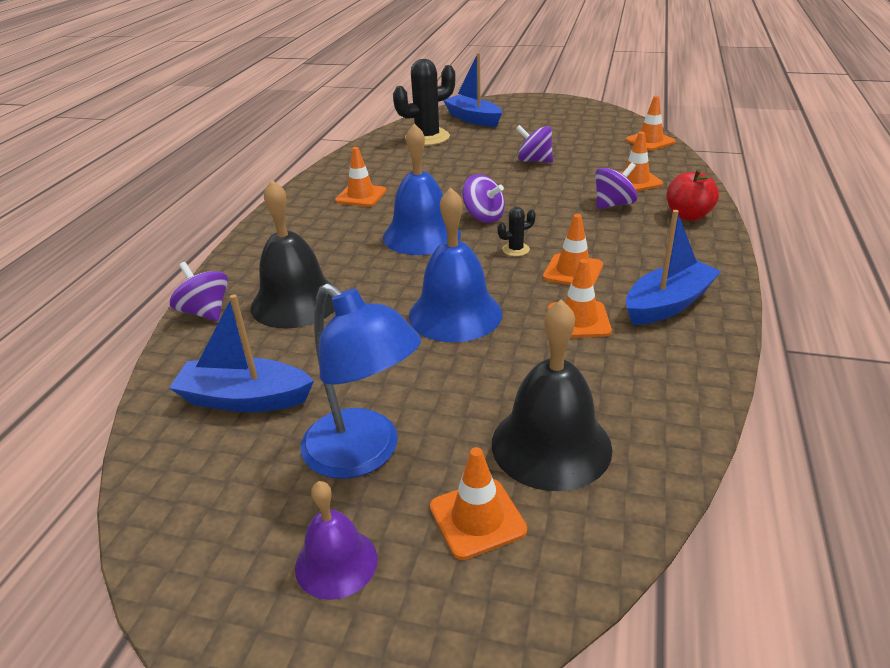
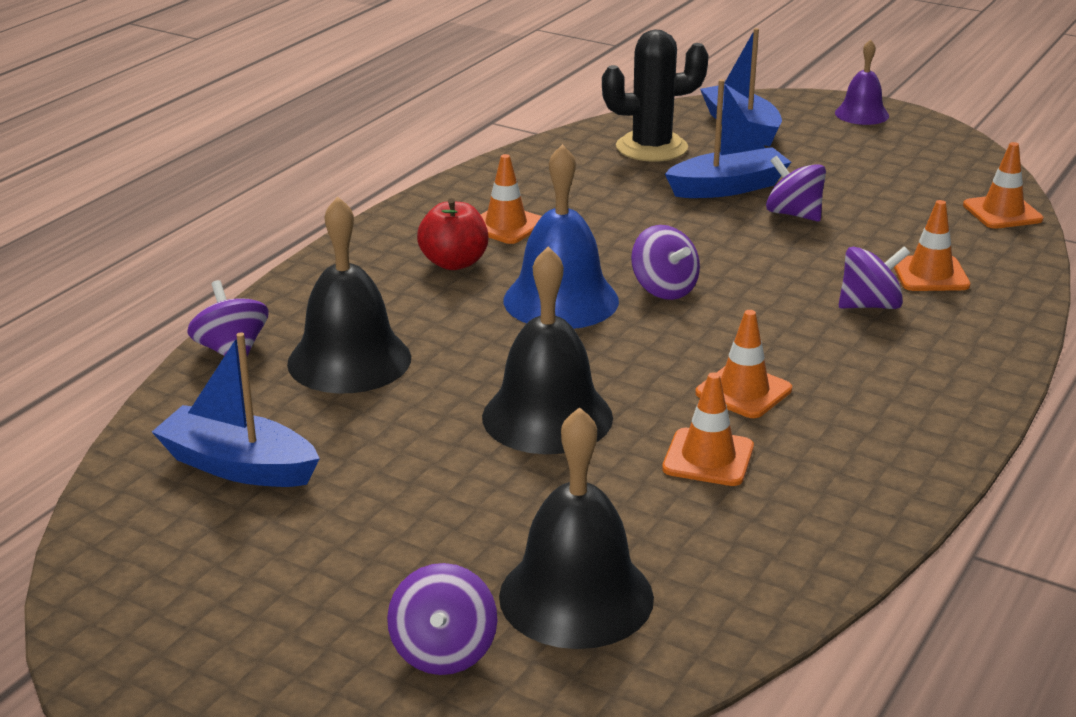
camera: 15 degrees right, 5 degrees down
(336, 562) = (267, 657): purple bell -> purple bell (861, 114)
(364, 454) = (349, 557): blue lamp -> none
(455, 314) = (547, 417): blue bell -> black bell
(477, 518) = (443, 652): orange traffic cone -> purple spinning top
(515, 249) = (681, 345): black cactus -> none
(668, 304) = (847, 462): blue boat -> blue boat (728, 187)
(688, 216) = (972, 343): red apple -> red apple (454, 263)

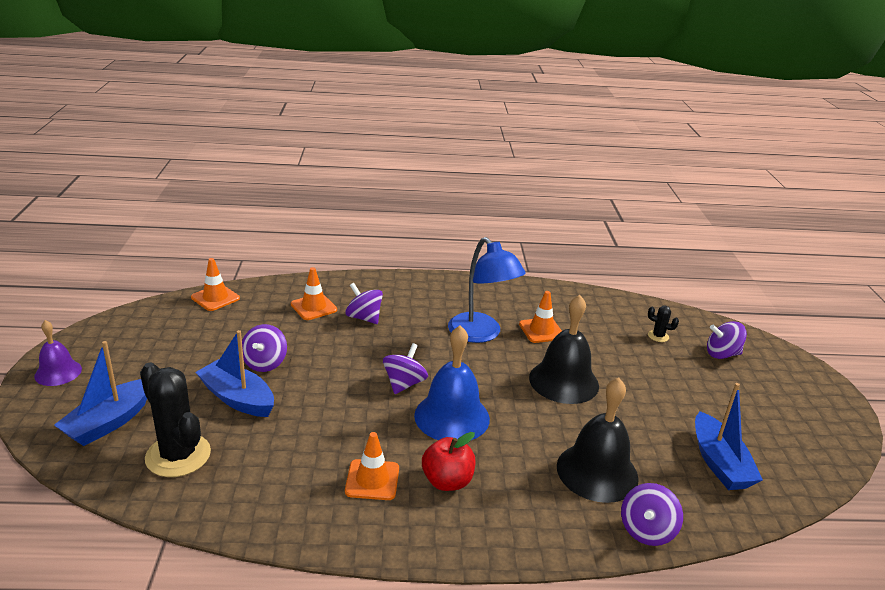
camera: 125 degrees left, 0 degrees up
(443, 652) = (722, 354): purple spinning top -> purple spinning top turned 150 degrees counterclockwise
(576, 596) = (658, 336): black bell -> black cactus
(743, 391) = (481, 334): orange traffic cone -> blue lamp

